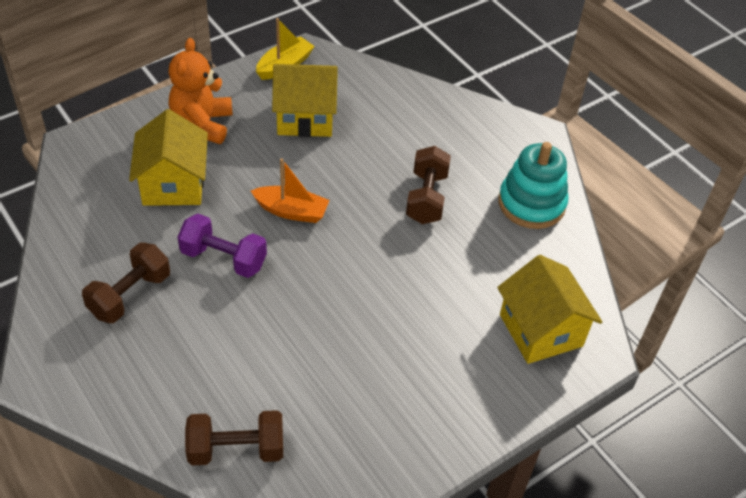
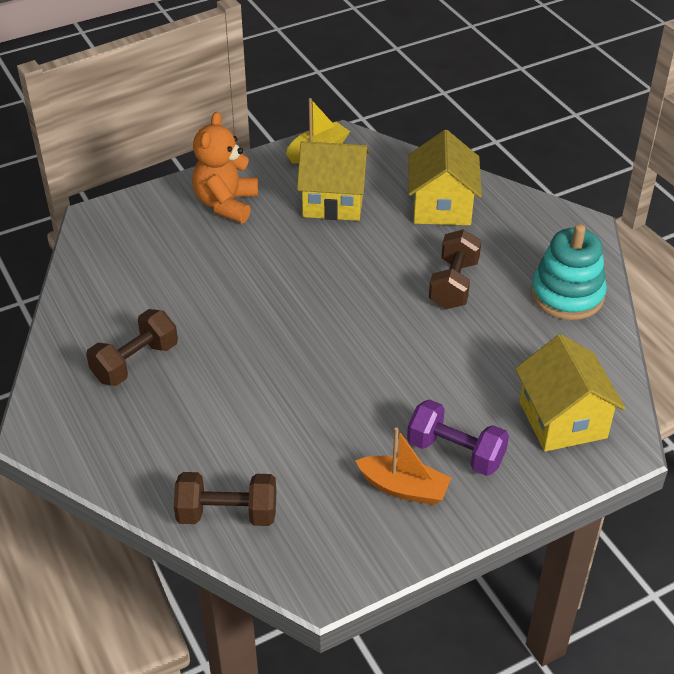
camera: 10 degrees right, 5 degrees down
(173, 184) = (190, 260): yellow house -> yellow house (441, 206)
(223, 258) = (234, 333): purple dumbbell -> purple dumbbell (455, 452)
(291, 211) = (309, 291): orange boat -> orange boat (403, 488)

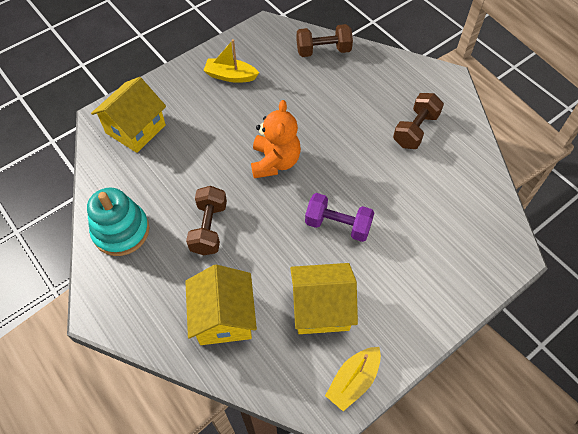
camera: 170 degrees right, 15 degrees up
(226, 204) = (413, 289): orange teddy bear -> orange teddy bear (275, 162)
(403, 488) = (230, 76): orange boat -> yellow boat
(455, 452) = (202, 100): purple dumbbell -> purple dumbbell (338, 225)
(562, 420) = (136, 129): yellow house -> yellow house turned 60 degrees clockwise

